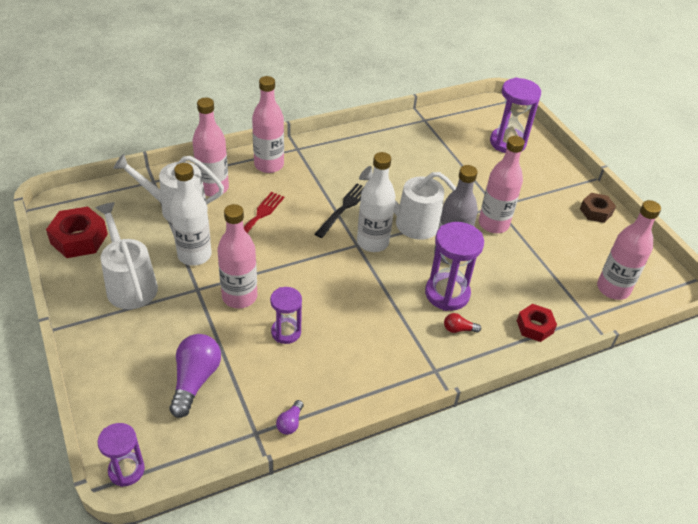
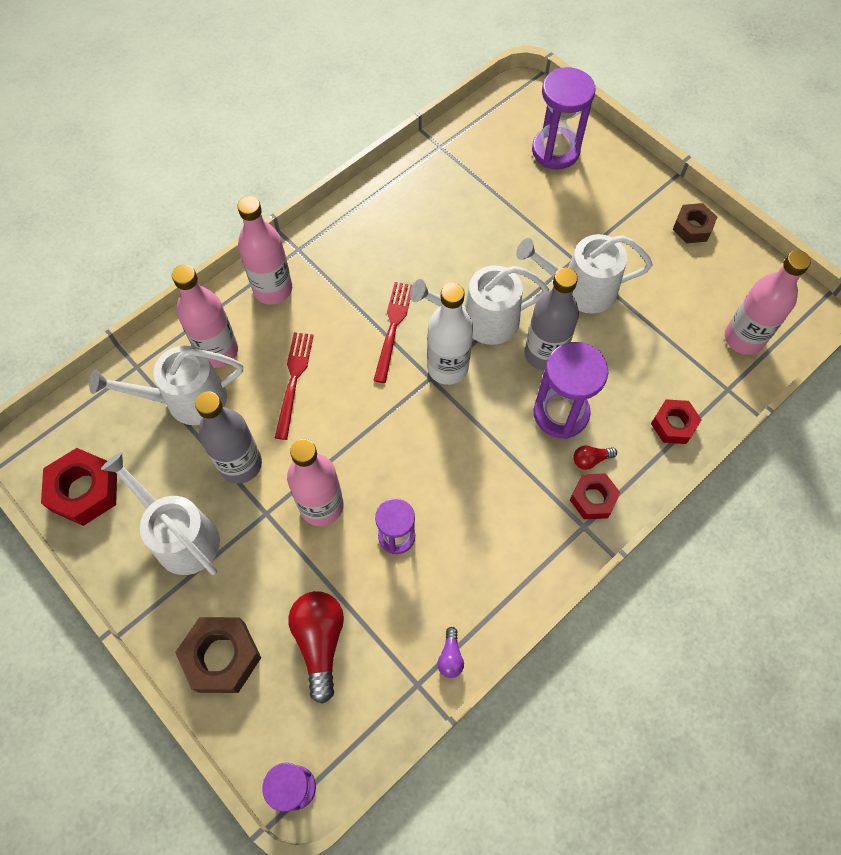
camera: 15 degrees left, 20 degrees up
(118, 366) = (221, 657): none -> brown nut
(194, 255) = (240, 464): white bottle -> grey bottle
(195, 380) = (320, 641): purple light bulb -> red light bulb
(343, 209) = (393, 327): black fork -> red fork
(450, 355) = (593, 499): none -> red nut
(493, 224) = (580, 289): pink bottle -> white watering can

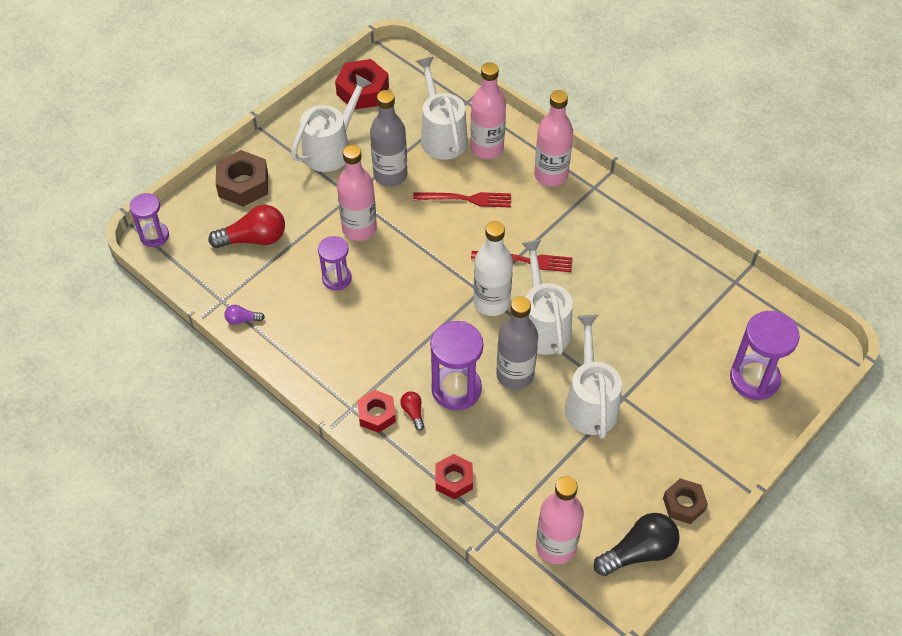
camera: 85 degrees right, 10 degrees down
(744, 270) = (639, 552): none -> black light bulb

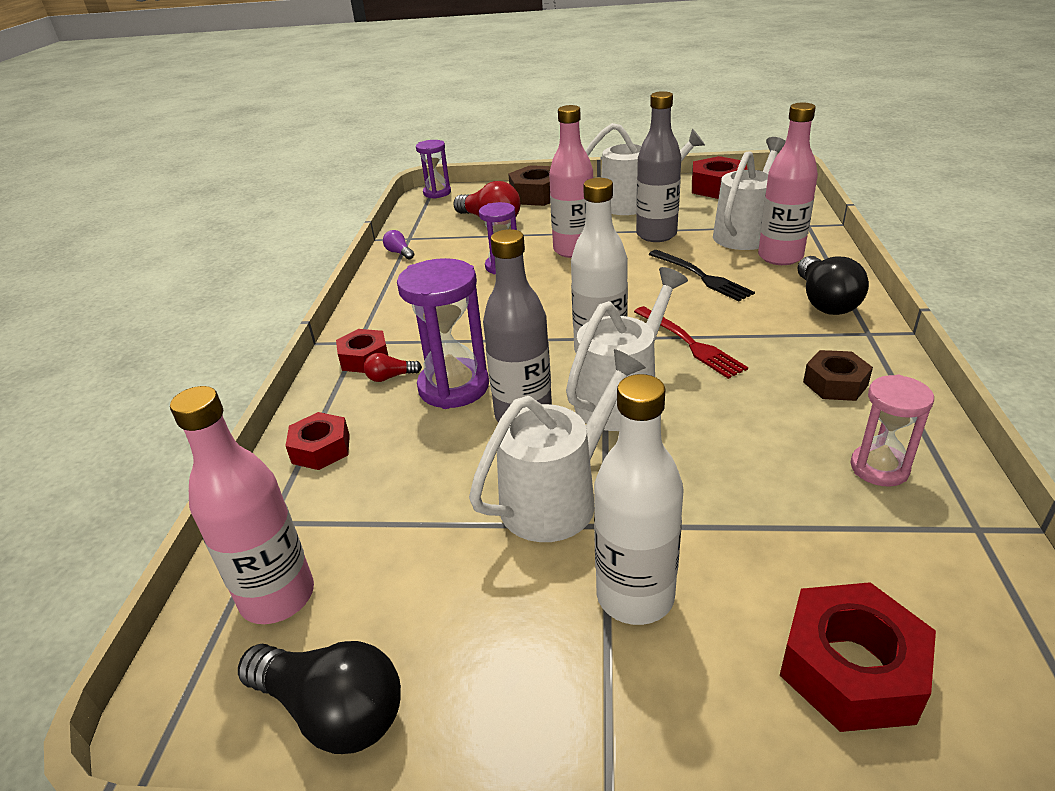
camera: 55 degrees right, 20 degrees down
(413, 412) = (390, 377): red light bulb -> red light bulb turned 135 degrees counterclockwise
(466, 199) = (701, 276): red fork -> black fork
(551, 175) = (825, 302): pink bottle -> black light bulb
(670, 416) = (635, 596): none -> white bottle
(680, 278) = (879, 468): none -> pink hourglass
(683, 504) = (482, 720): brown nut -> brown nut (835, 384)
(754, 379) = (850, 669): purple hourglass -> red nut

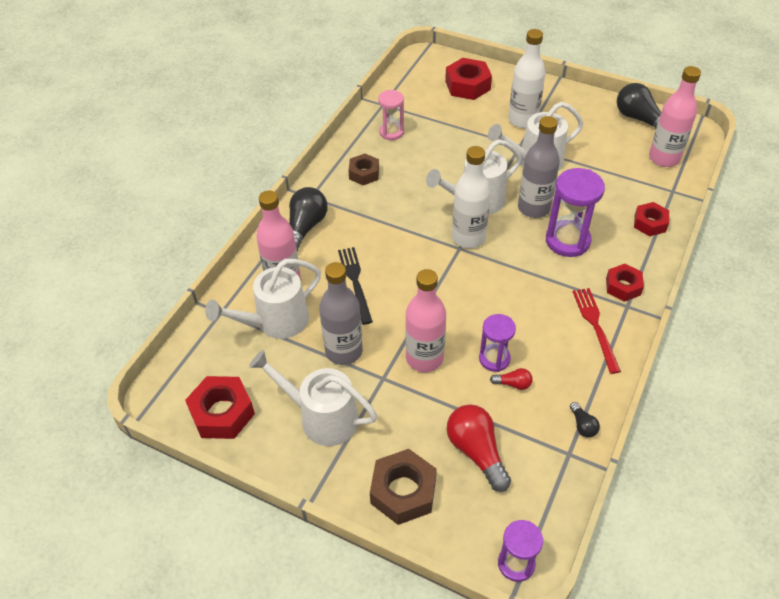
camera: 160 degrees left, 15 degrees up
(390, 377) = (606, 263): red light bulb -> red light bulb (513, 384)
(399, 253) = (582, 425): purple light bulb -> black light bulb
(689, 343) = (413, 225): red fork -> red fork (595, 326)

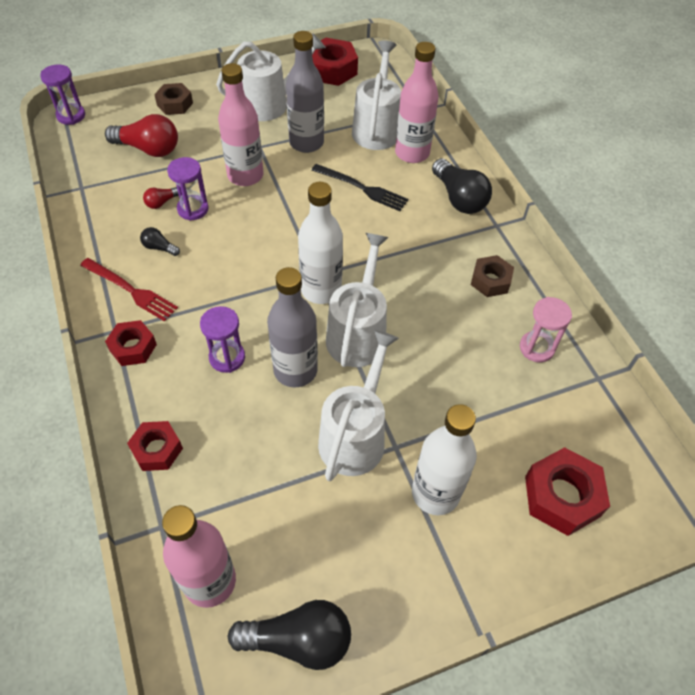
camera: 130 degrees right, 5 degrees up
(403, 492) = (175, 104): brown nut -> brown nut, size x0.65
(567, 241) = (227, 357): purple hourglass -> purple hourglass, size x0.63
(582, 425) = (84, 210): black light bulb -> black light bulb (159, 247)

